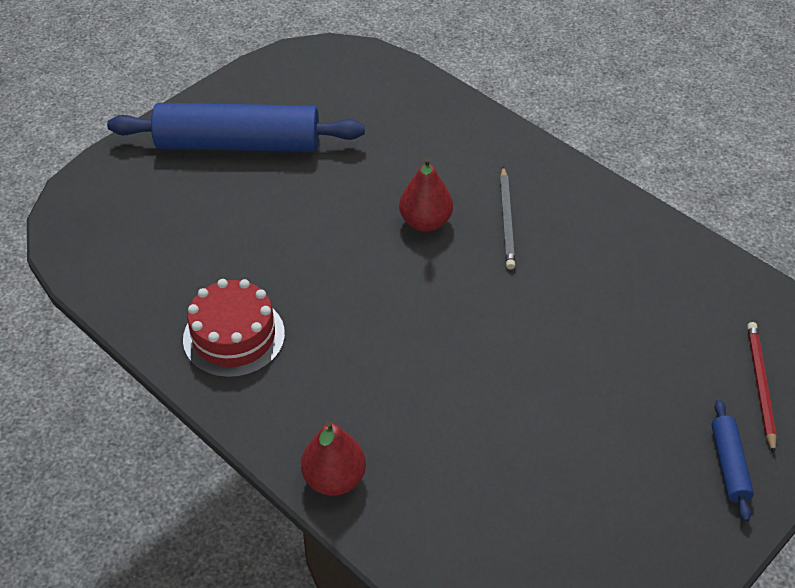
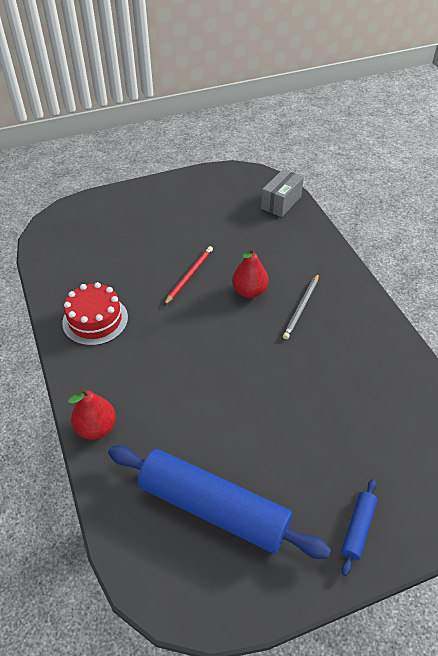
camera: 25 degrees right, 0 degrees up
(238, 144) = (169, 211): blue rolling pin -> blue rolling pin (213, 508)
(392, 82) = (281, 202): none -> grey box
(760, 385) = (413, 482): red pencil -> red pencil (189, 276)

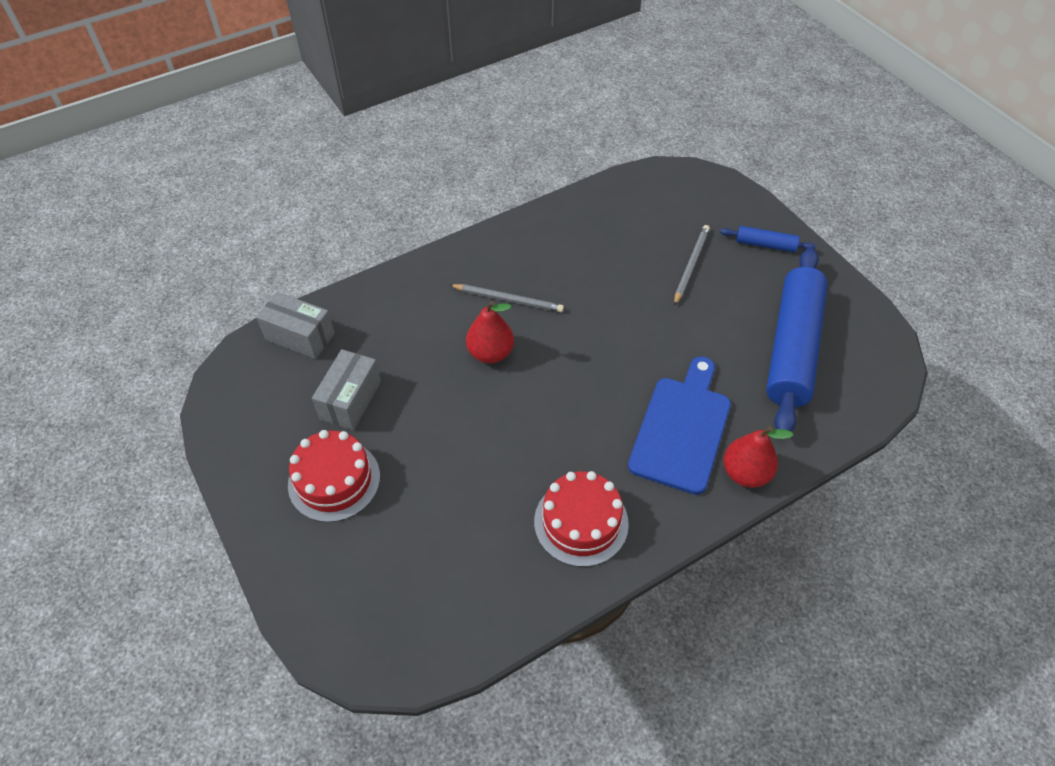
camera: 100 degrees left, 5 degrees up
(150, 395) = (682, 429): none -> blue cutting board
(167, 213) = (334, 480): none -> red cake
(189, 276) = (472, 424): red pencil -> none
(224, 222) = (350, 400): none -> grey box
(331, 447) = (691, 265): none -> grey pencil

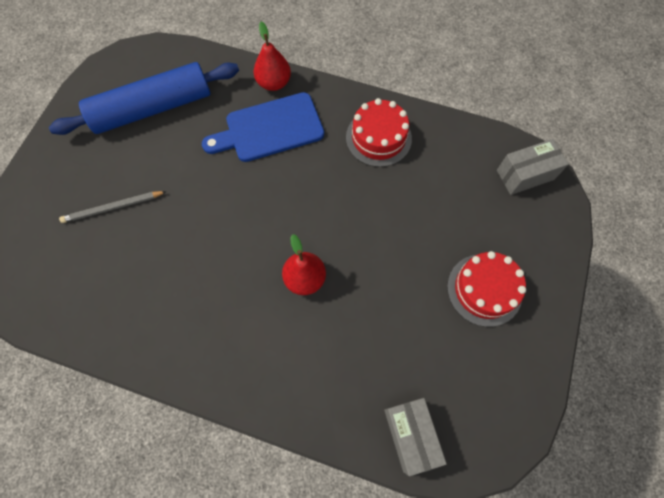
camera: 130 degrees left, 15 degrees up
(350, 400) = (424, 337): grey box -> grey box (525, 175)
(508, 299) = (245, 307): grey pencil -> none
(765, 245) = (54, 173): blue rolling pin -> none

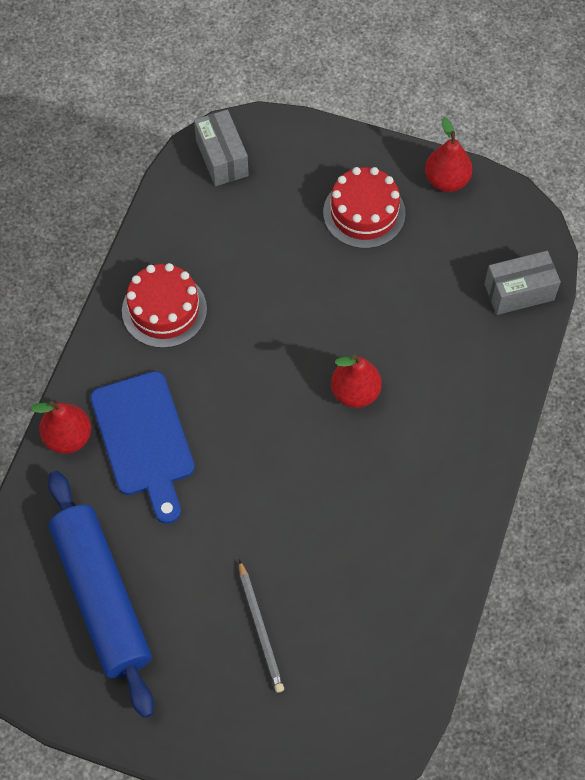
camera: 90 degrees left, 5 degrees down
(530, 368) = (446, 180): none -> red pear

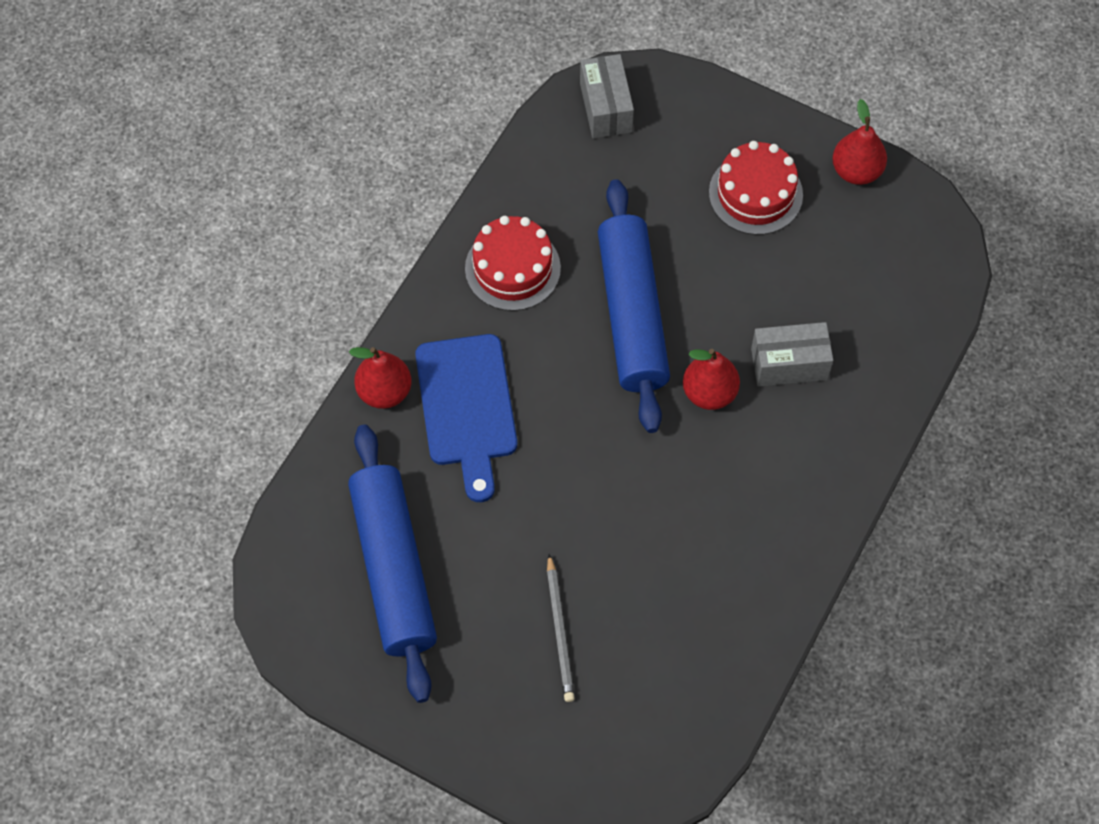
camera: 10 degrees right, 0 degrees up
(276, 334) = (632, 314): none -> blue rolling pin
(519, 292) = (915, 310): grey box -> grey box (789, 364)

